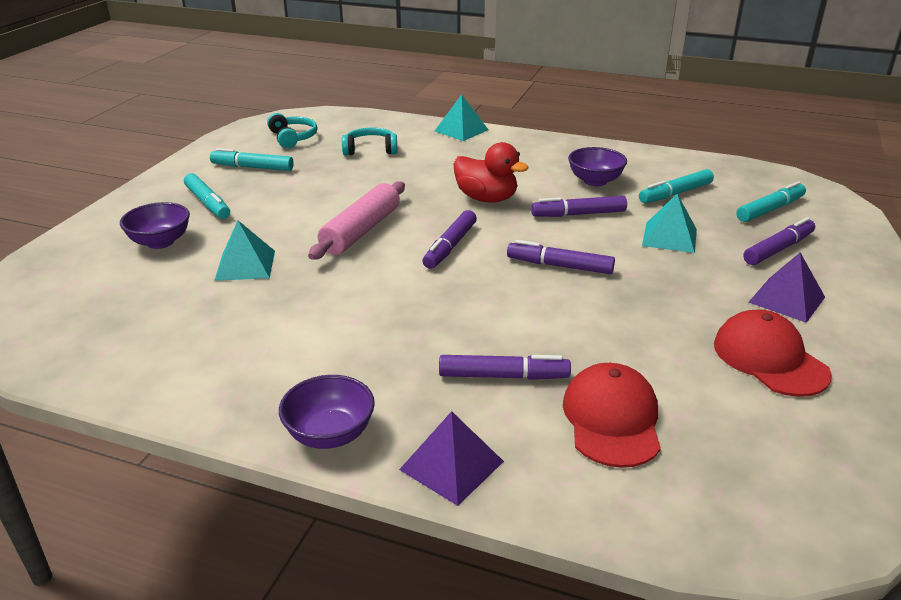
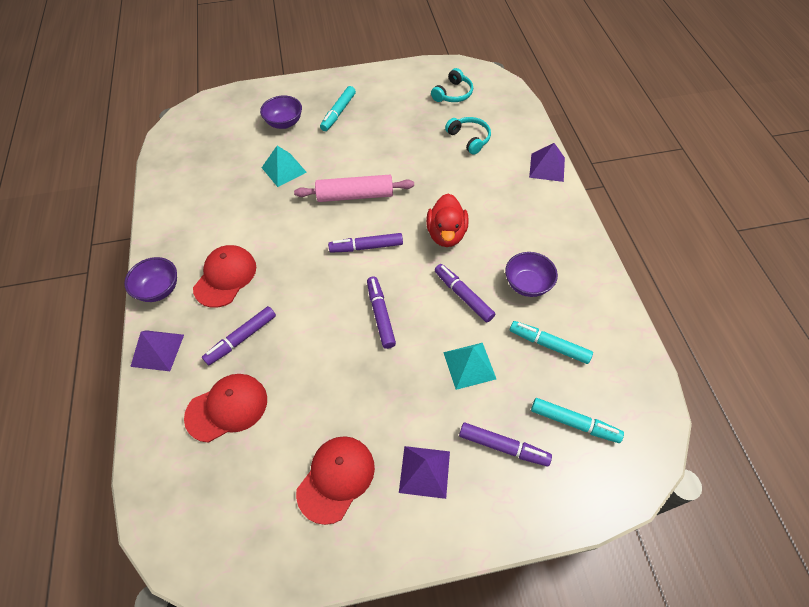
camera: 60 degrees right, 25 degrees up
(252, 167) = (396, 102): turquoise marker -> none
(379, 362) = (225, 277): none -> red cap
(461, 130) = (547, 167): turquoise pyramid -> purple pyramid
(503, 376) = (241, 338): purple marker -> purple marker turned 75 degrees clockwise

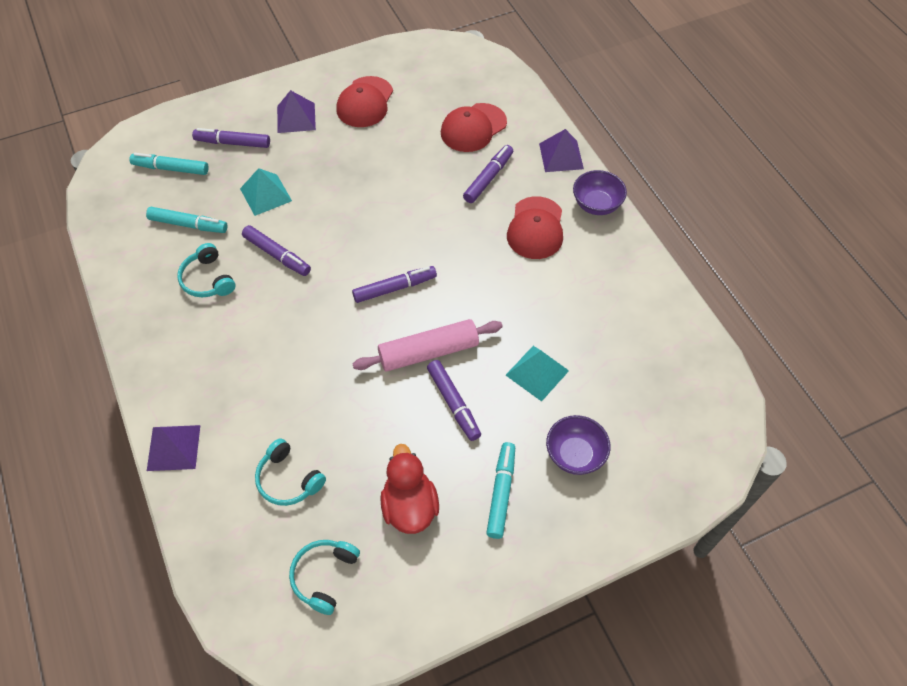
camera: 165 degrees right, 0 degrees up
(380, 315) = (360, 222): purple marker -> purple marker (453, 403)
(446, 234) = (304, 321): red duck -> red duck (409, 506)
(527, 284) = (207, 279): purple bowl -> turquoise headphones

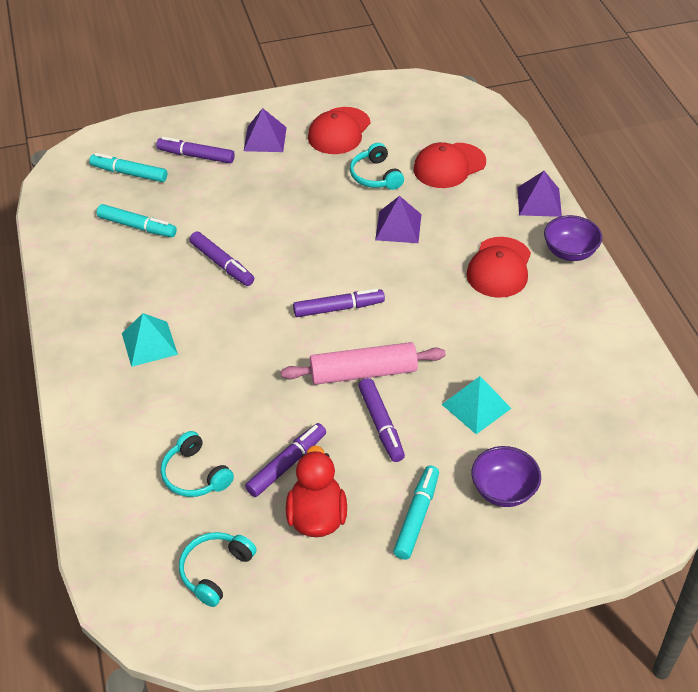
camera: 10 degrees right, 10 degrees down
(173, 447) = (84, 430): purple pyramid -> purple pyramid (398, 227)
(207, 279) = (147, 279): turquoise headphones -> turquoise headphones (375, 176)
(266, 194) = (221, 207): turquoise pyramid -> turquoise pyramid (149, 343)
(488, 178) = (456, 215): purple marker -> purple marker (287, 464)

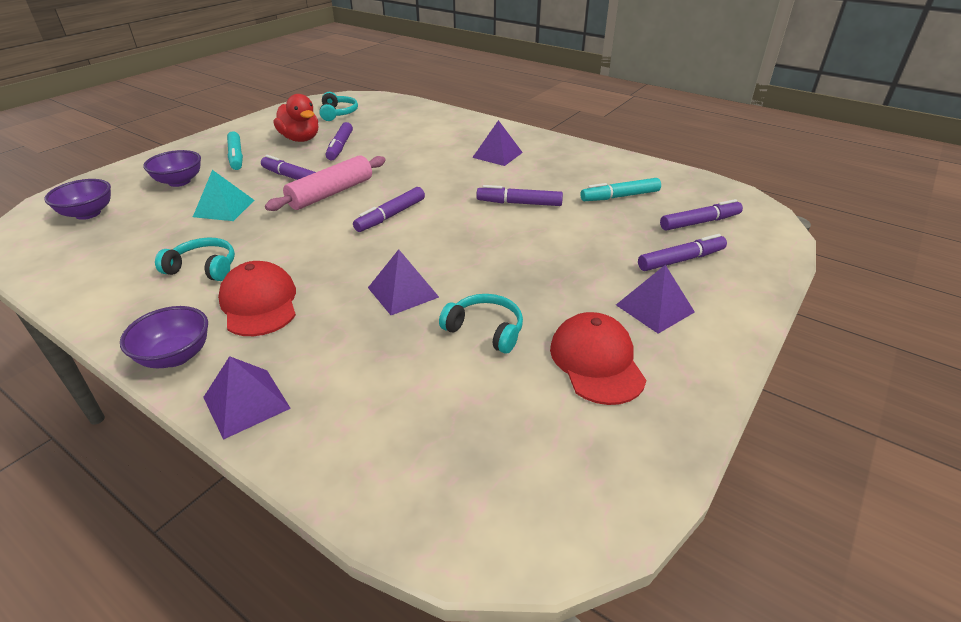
camera: 140 degrees right, 10 degrees down
(129, 173) = (699, 222): turquoise marker -> purple marker
(149, 343) = (497, 155): turquoise pyramid -> purple pyramid
(195, 475) = (389, 129): turquoise headphones -> turquoise headphones (204, 268)
(449, 166) = (410, 390): red cap -> none
(613, 475) = (88, 213): none -> purple bowl

